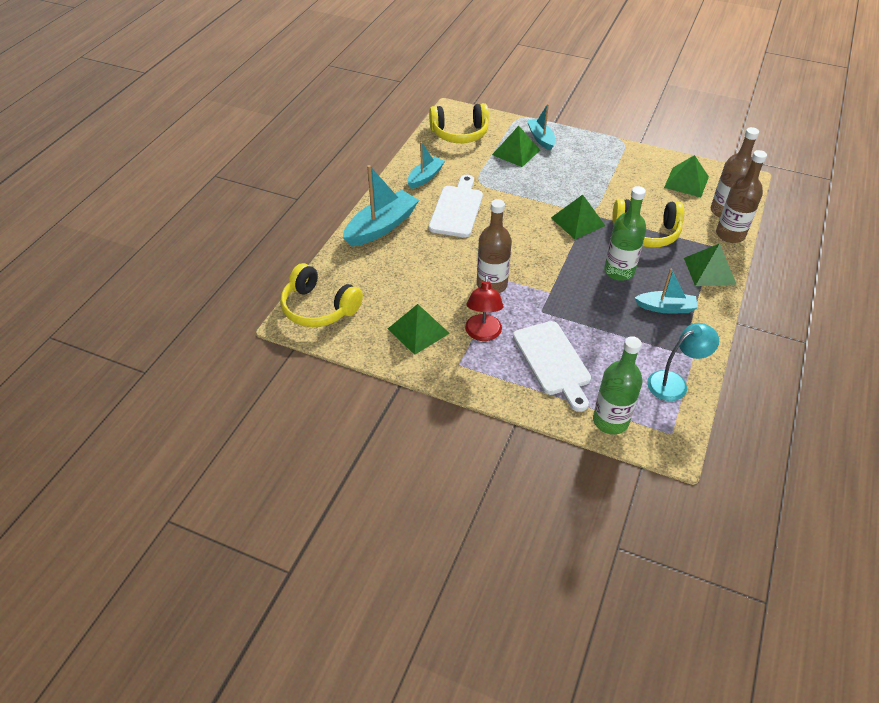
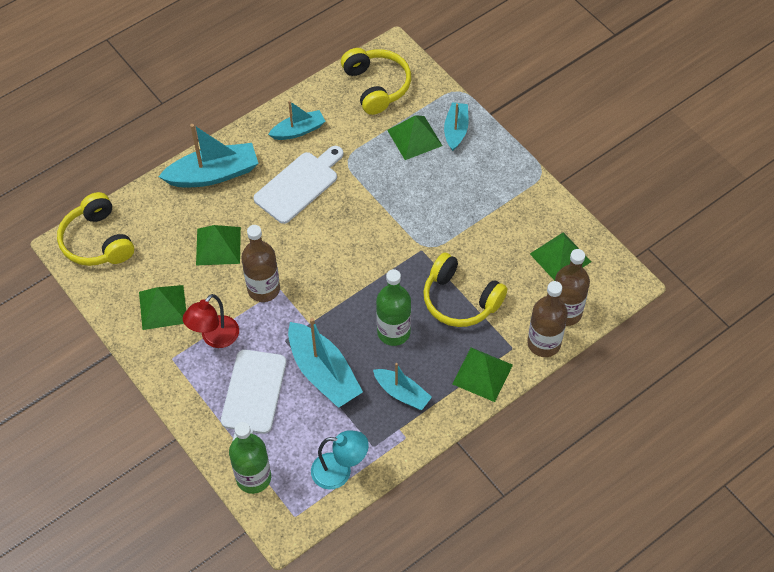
camera: 30 degrees right, 10 degrees up
(459, 133) = (376, 86): yellow headphones -> yellow headphones turned 135 degrees counterclockwise
(578, 221) = (403, 255): green pyramid -> green pyramid (218, 246)
(593, 320) = (323, 373): none -> turquoise boat

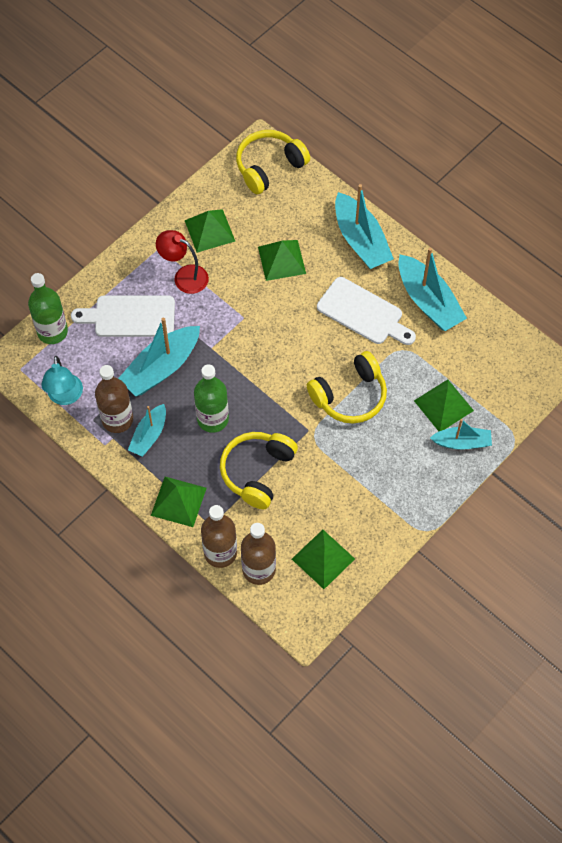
camera: 80 degrees right, 5 degrees up
(263, 289) = (241, 305): brown bottle -> brown bottle (117, 419)
(298, 130) = (428, 301): turquoise boat -> turquoise boat, size x1.66
(376, 86) = (501, 361): yellow headphones -> yellow headphones (350, 396)

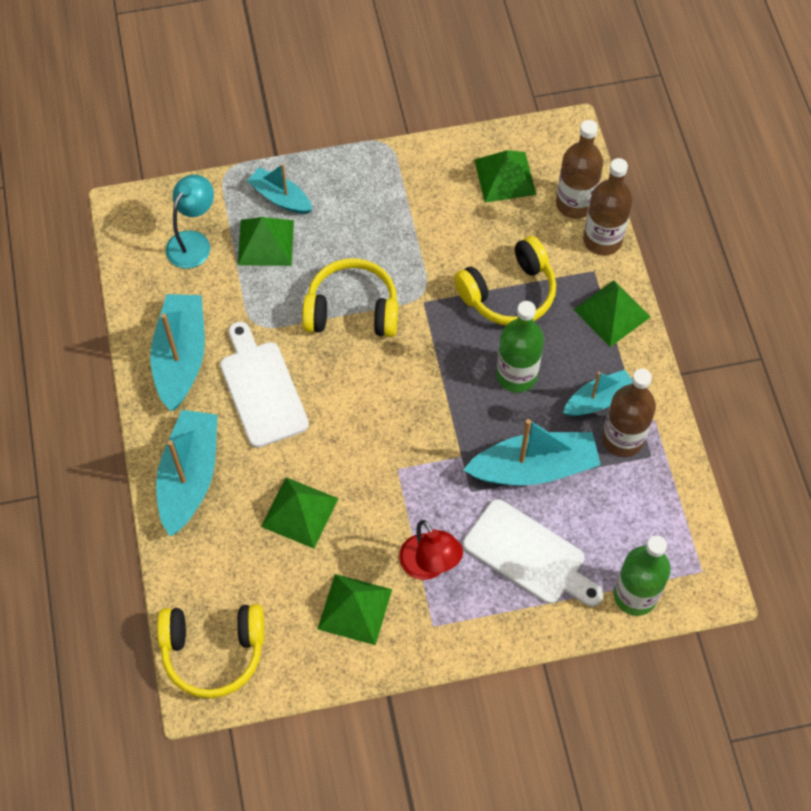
camera: 145 degrees left, 0 degrees up
(65, 397) = (667, 502): turquoise lamp -> turquoise lamp (193, 242)

